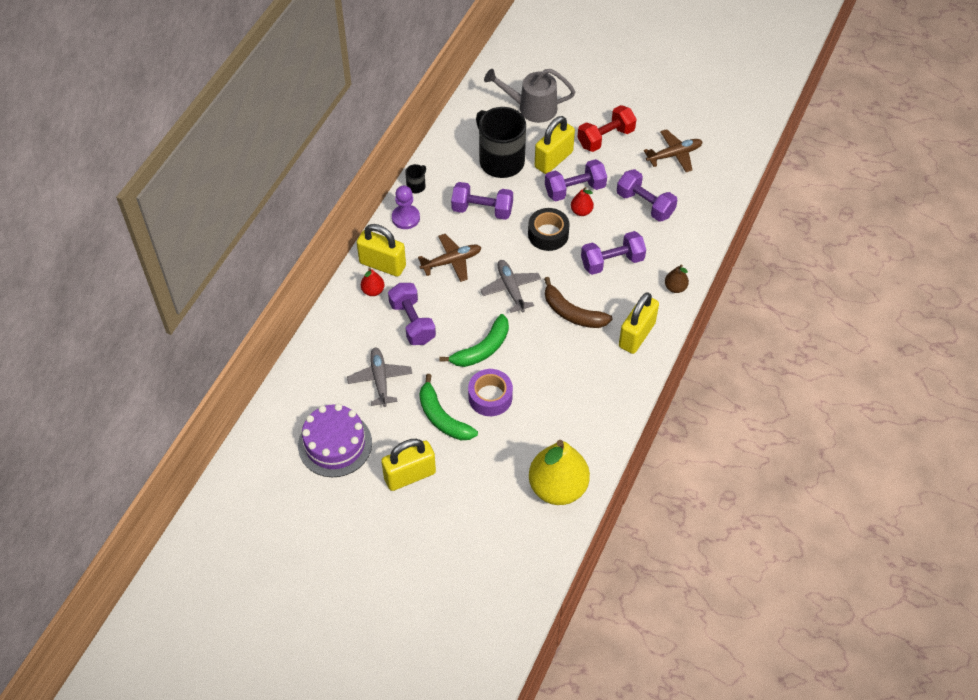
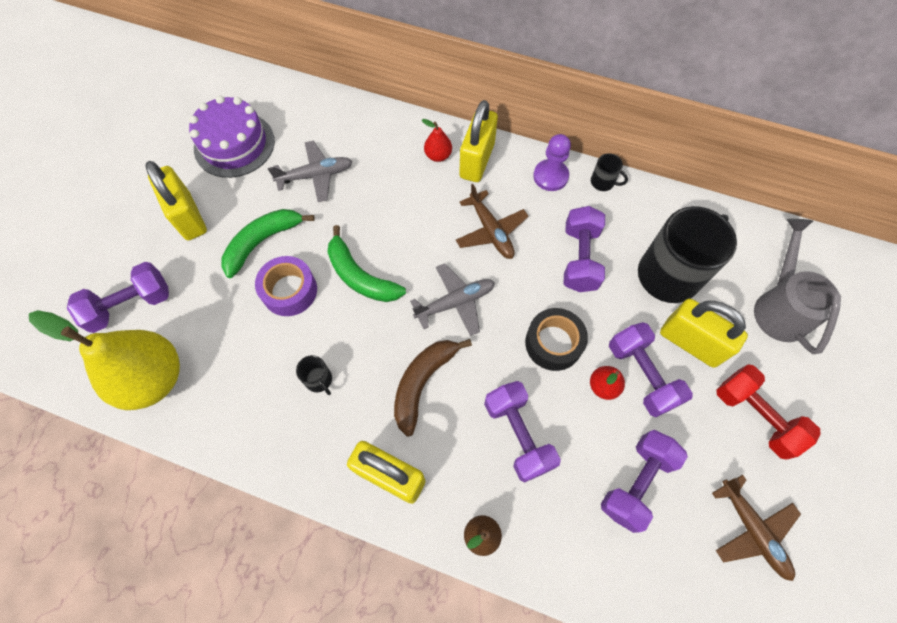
camera: 85 degrees right, 10 degrees up
(412, 322) = (396, 199): purple dumbbell -> purple dumbbell (131, 305)
(566, 376) = (319, 380): none -> black mug

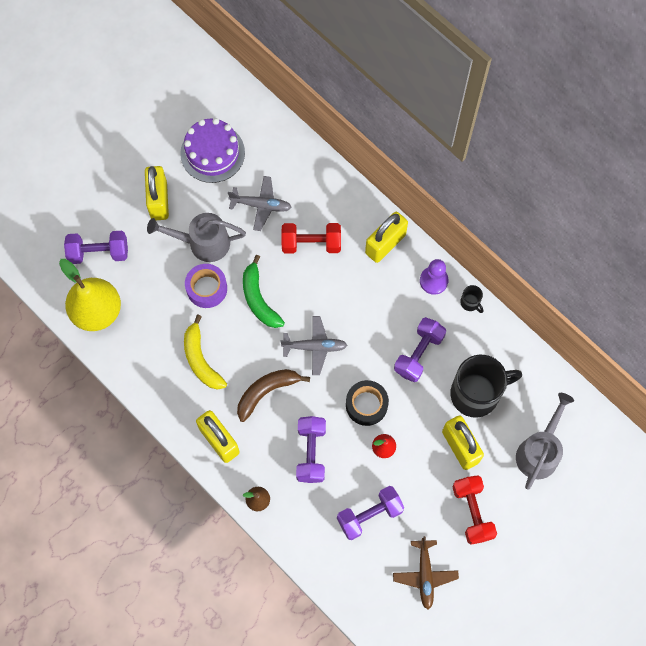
camera: 25 degrees right, 5 degrees up
(262, 242) = (202, 243): green banana -> grey watering can
(319, 380) = (201, 360): black mug -> yellow banana
(393, 192) = (311, 244): none -> red dumbbell
(438, 155) = (358, 227): red pear -> none
(491, 231) = (366, 305): brown plane -> none
(641, 375) = (413, 452): purple dumbbell -> none

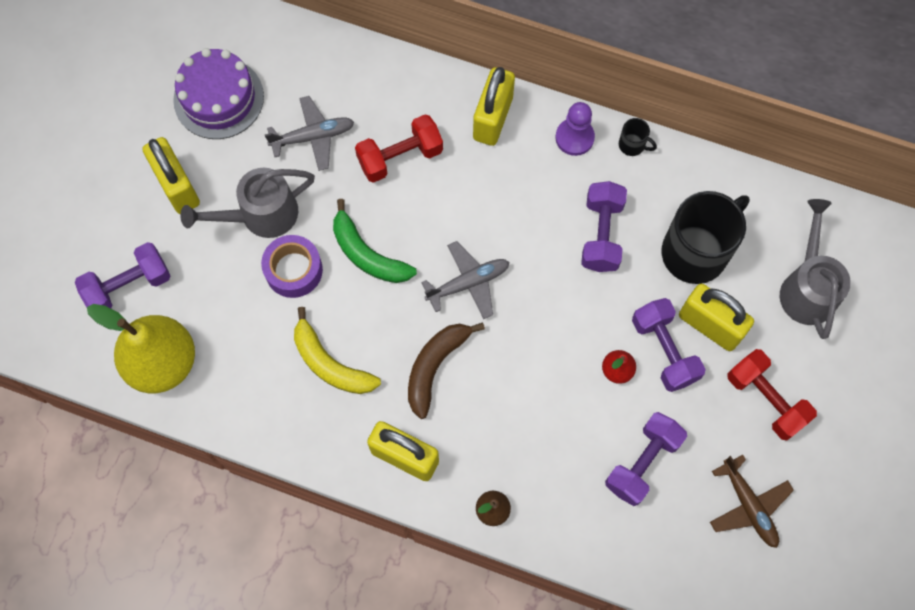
camera: 25 degrees left, 0 degrees up
(311, 452) = (530, 418): purple dumbbell -> purple dumbbell (664, 350)
(366, 405) = (569, 326): black tape -> none

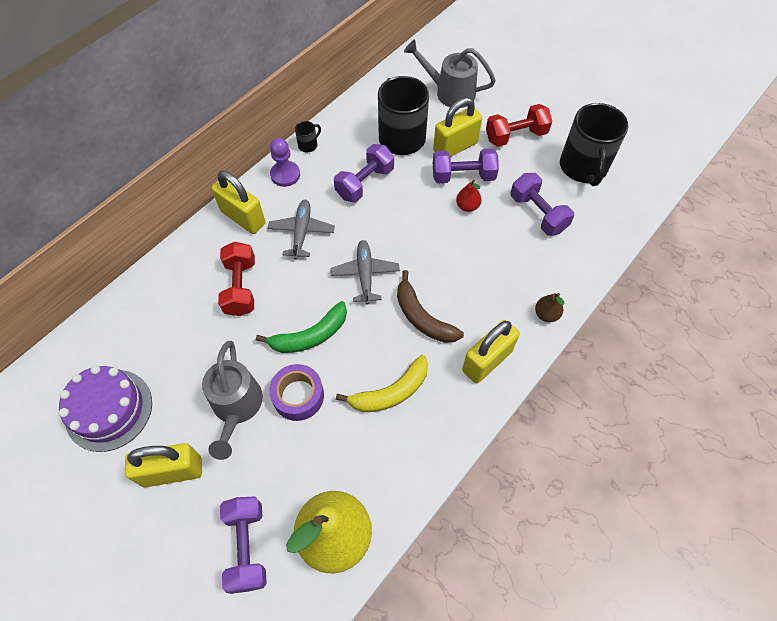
camera: 70 degrees left, 10 degrees down
(313, 137) = (188, 344): grey plane -> grey plane (302, 232)
(601, 234) = (365, 183): purple dumbbell -> purple dumbbell turned 75 degrees counterclockwise
(748, 505) = (583, 167): brown plane -> black mug

